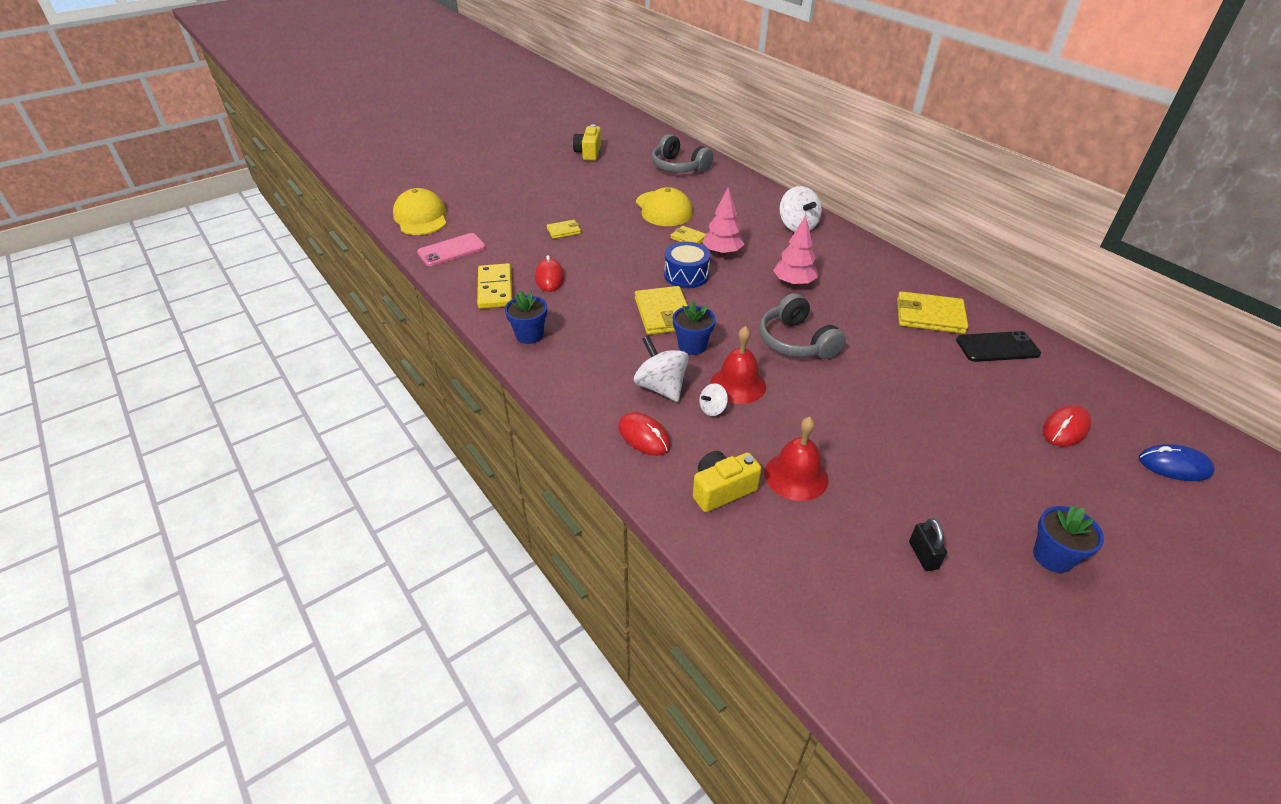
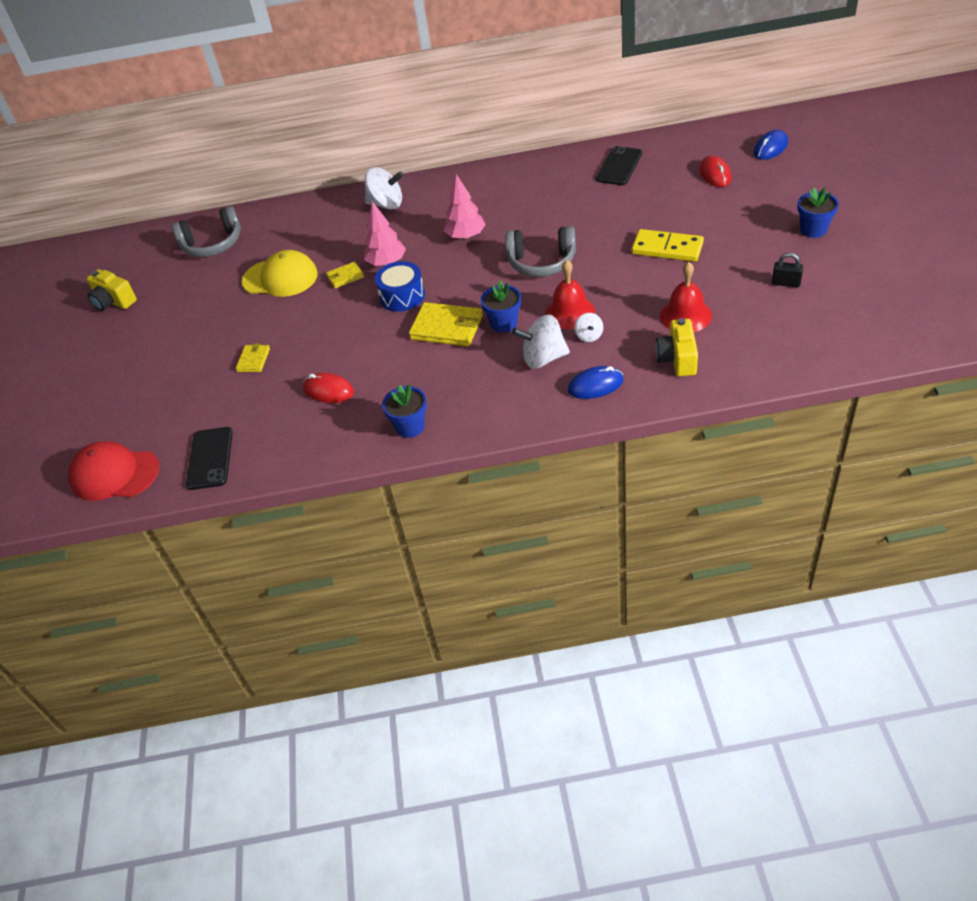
camera: 55 degrees left, 5 degrees up
(421, 217) = (114, 474): yellow cap -> red cap
(451, 250) = (210, 458): pink phone -> black phone
(495, 289) = (313, 436): yellow domino -> yellow domino (667, 248)
(644, 436) = (595, 385): red mouse -> blue mouse
(929, 316) = (562, 182): yellow wallet -> none

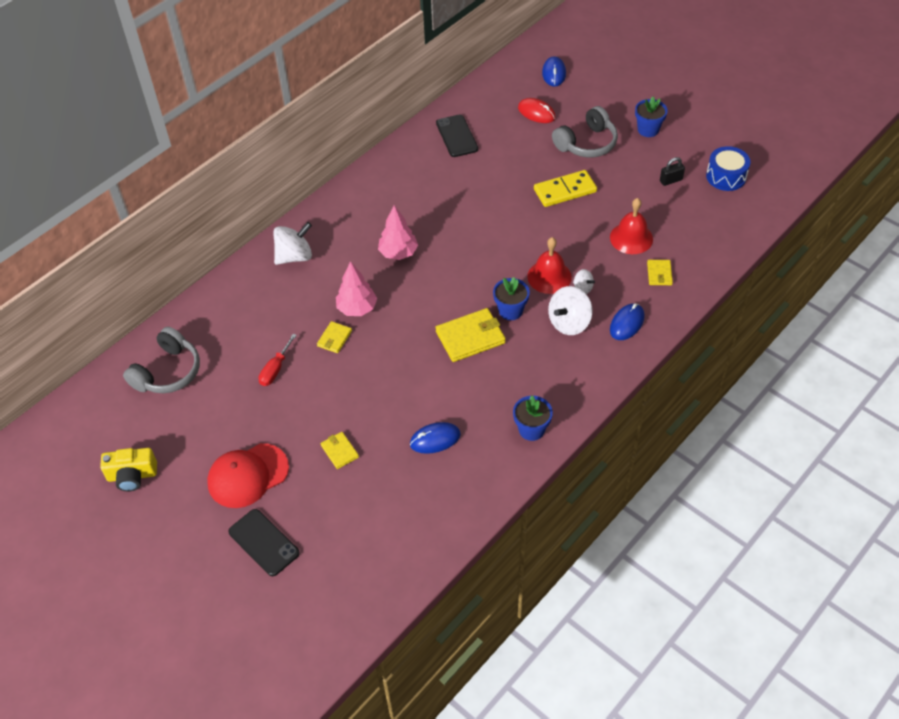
camera: 45 degrees left, 5 degrees up
(114, 474) = (334, 614): red cap -> red cap (248, 475)
(210, 458) = (402, 550): black phone -> black phone (263, 542)
(280, 278) = (275, 369): yellow cap -> red screwdriver
(328, 391) = (435, 439): red mouse -> blue mouse
(402, 296) = (404, 330): blue drum -> blue drum (726, 176)
(541, 262) = (484, 246): grey headphones -> grey headphones (586, 143)
(677, 359) = (659, 274): yellow camera -> yellow wallet

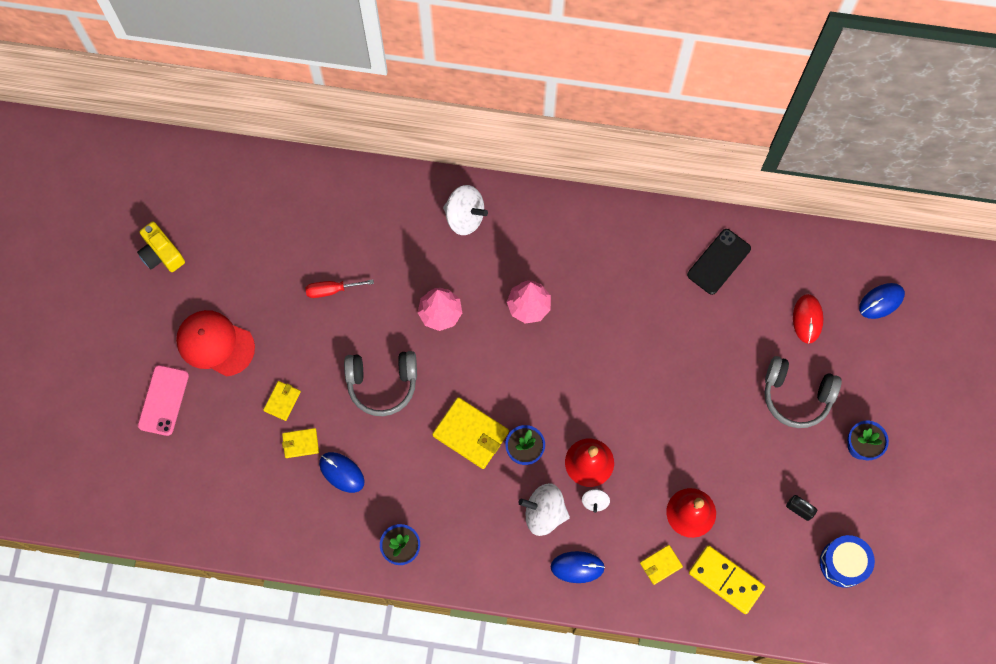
camera: 55 degrees right, 20 degrees up
(168, 372) = (274, 204): grey headphones -> grey headphones (382, 383)
(263, 542) = (163, 400): black phone -> pink phone
(334, 338) = (395, 316): yellow wallet -> yellow wallet (300, 443)
(565, 190) = (713, 412): yellow domino -> yellow domino (726, 580)

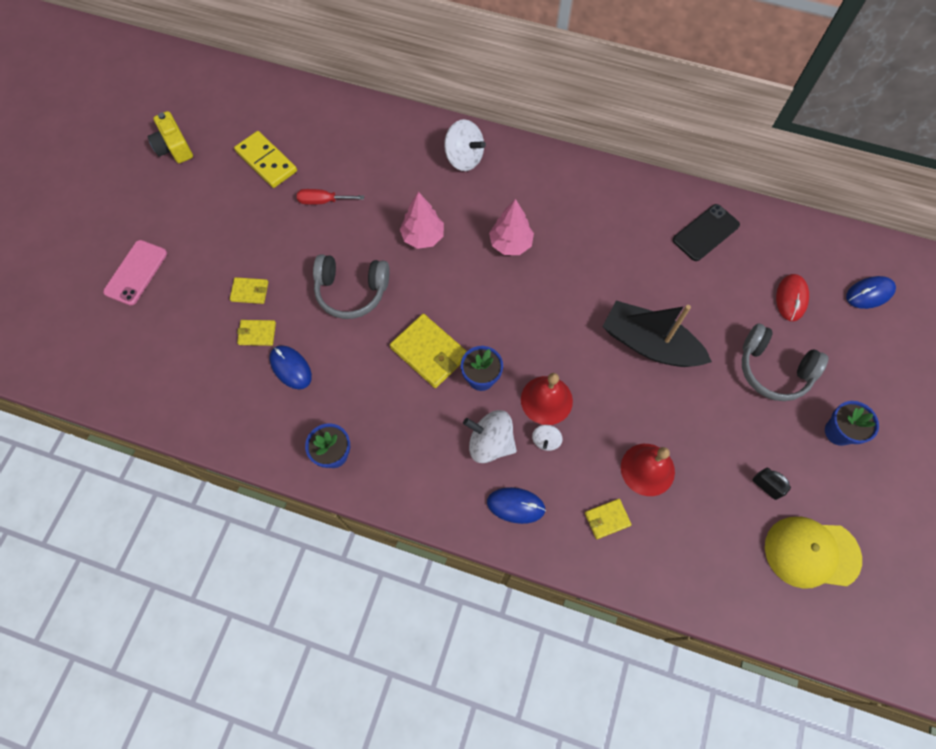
camera: 10 degrees right, 5 degrees down
(215, 344) = (200, 230): red cap -> none
(282, 401) = (250, 291): yellow wallet -> yellow wallet turned 60 degrees clockwise
(678, 389) = (649, 344): none -> black boat
(726, 580) = (677, 548): yellow domino -> yellow domino (266, 161)
(843, 563) = (811, 553): blue drum -> yellow cap

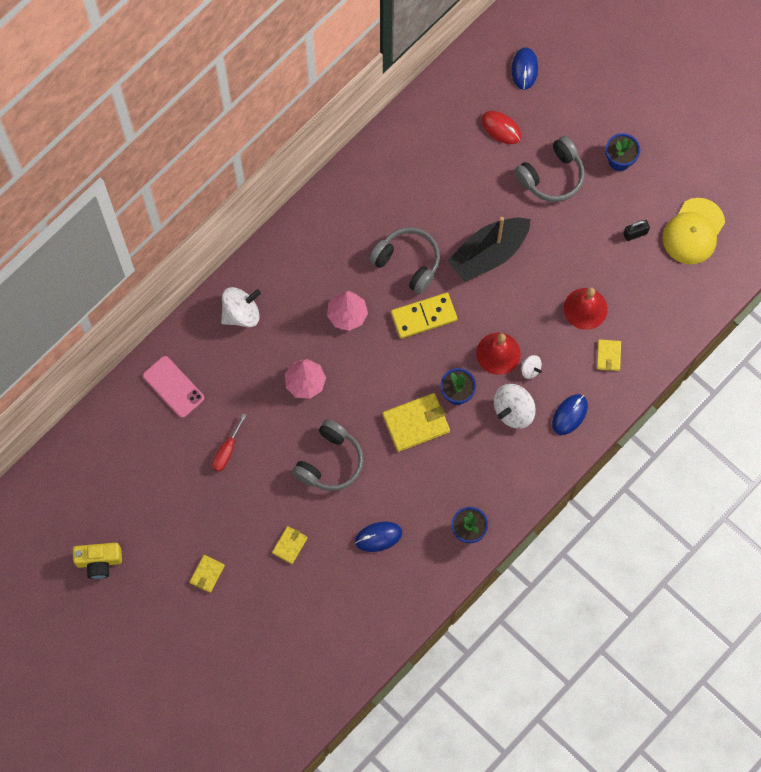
camera: 65 degrees left, 5 degrees up
(136, 272) = (223, 635): pink phone -> pink phone (173, 387)
(257, 333) = (333, 553): yellow wallet -> yellow wallet (207, 574)
(266, 161) = (158, 484): yellow domino -> yellow domino (423, 316)
(595, 273) = (407, 263): none -> grey headphones
(706, 233) = (412, 157): black phone -> none

